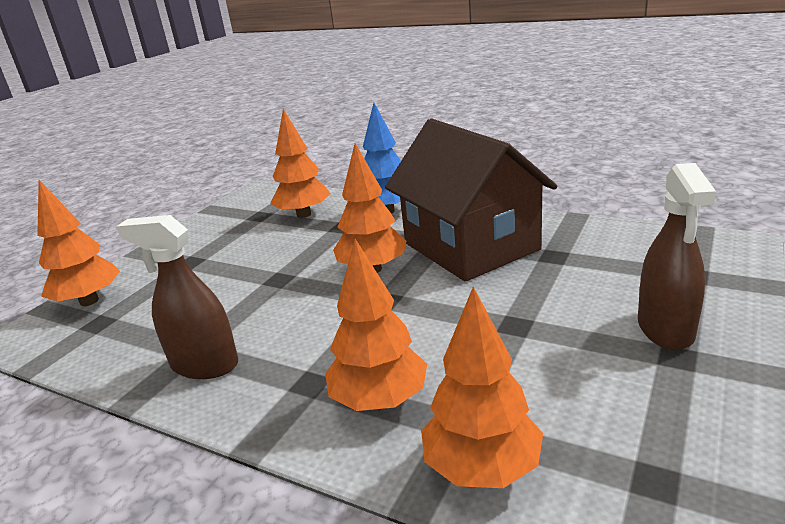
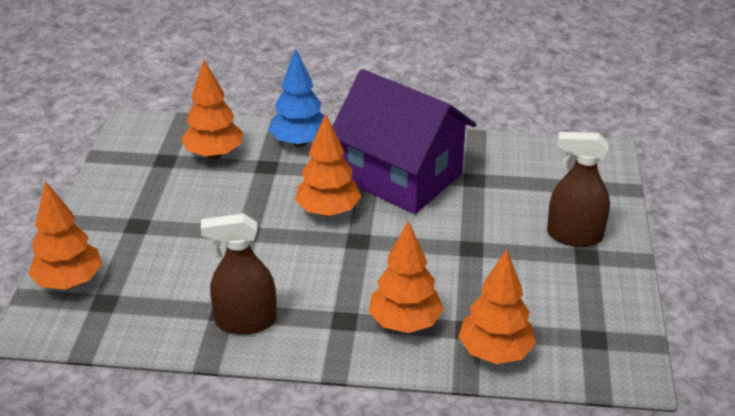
camera: 25 degrees left, 10 degrees up
(471, 246) = (401, 177): brown house -> purple house
(665, 329) = (574, 236): brown spray bottle -> brown spray bottle turned 120 degrees clockwise

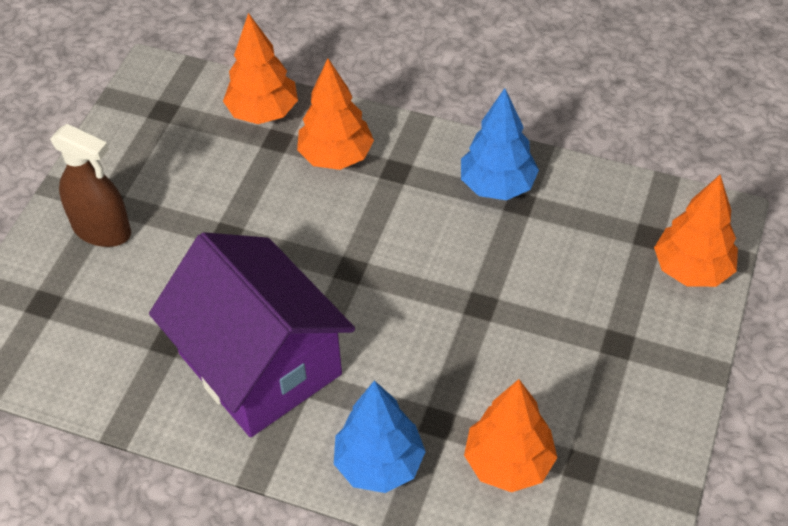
camera: 165 degrees left, 15 degrees up
(245, 321) = (497, 186): brown spray bottle -> blue tree
(328, 211) = (373, 321): orange tree -> none

